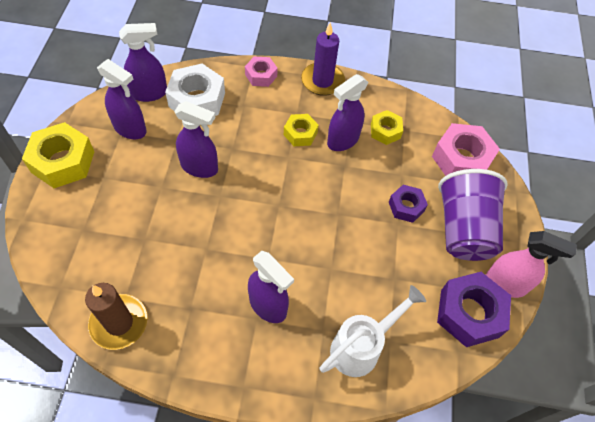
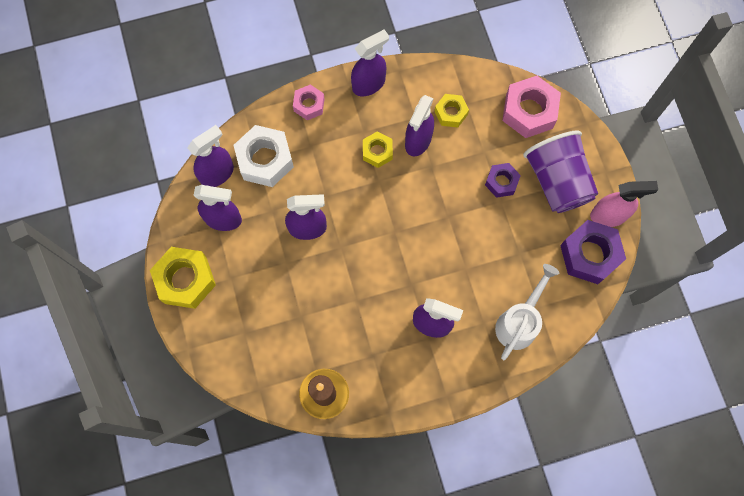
camera: 20 degrees left, 15 degrees up
(322, 81) = (369, 84): purple candle -> purple spray bottle

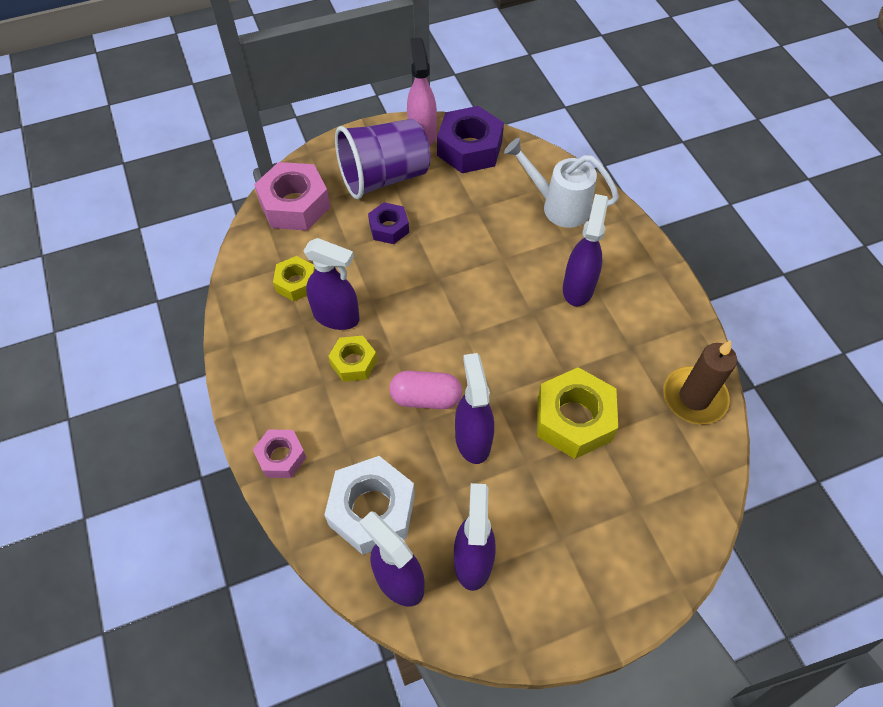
camera: 95 degrees left, 15 degrees down
(185, 280) = (577, 606): yellow nut -> yellow nut (574, 419)
(343, 199) = (426, 398): none -> pink capsule
(369, 84) = (250, 380): purple spray bottle -> none

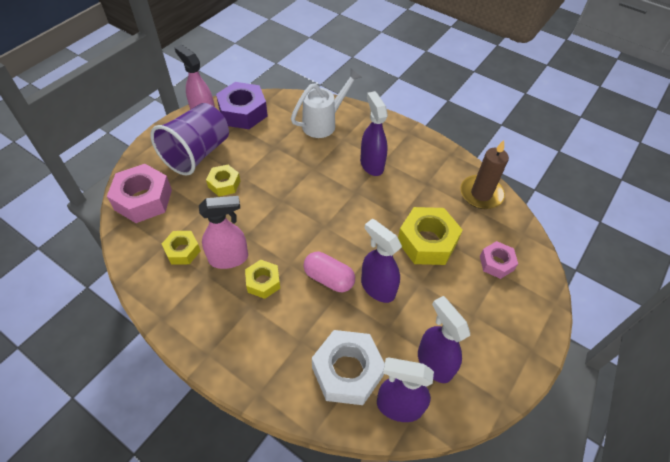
camera: 35 degrees left, 5 degrees down
(281, 457) = (257, 374): pink nut -> pink nut (496, 263)
(337, 317) = (229, 258): purple spray bottle -> pink spray bottle
(389, 228) = (224, 184): purple nut -> yellow nut
(426, 398) = (329, 278): pink capsule -> pink capsule turned 60 degrees clockwise
(558, 206) = (324, 123): white watering can -> white watering can turned 150 degrees clockwise

